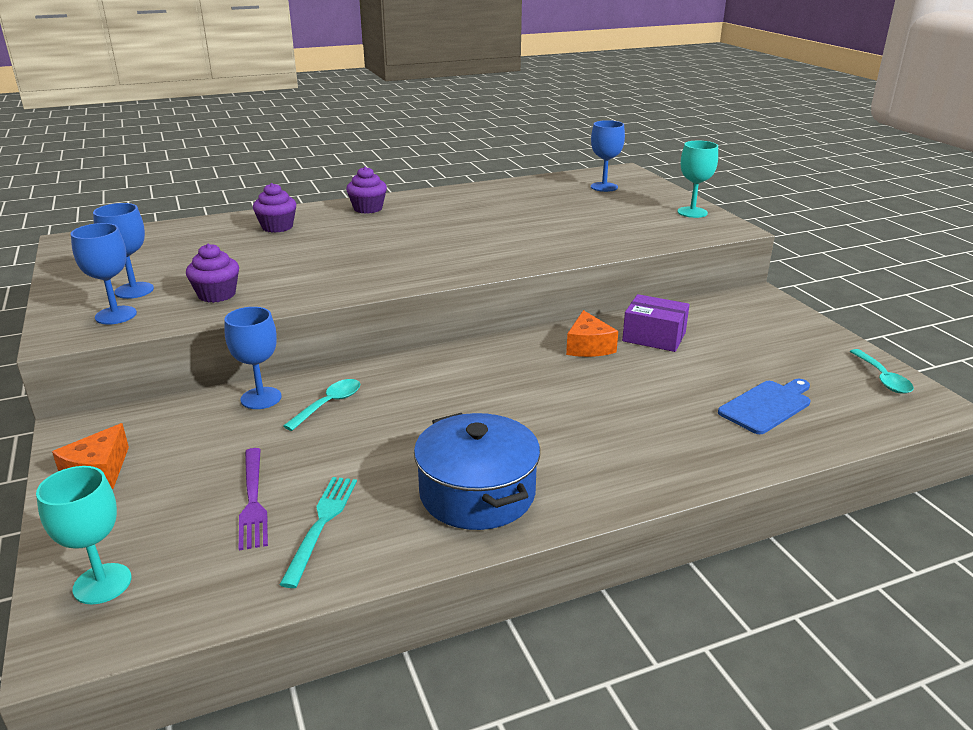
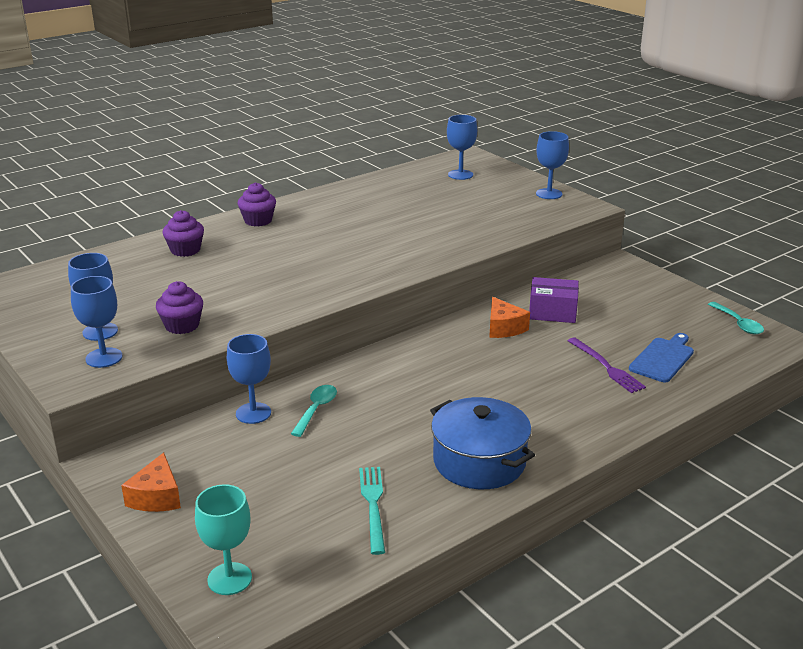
camera: 15 degrees left, 0 degrees up
(253, 500) = (306, 497): purple fork -> purple fork (606, 367)
(692, 212) = (549, 194): turquoise goblet -> blue goblet

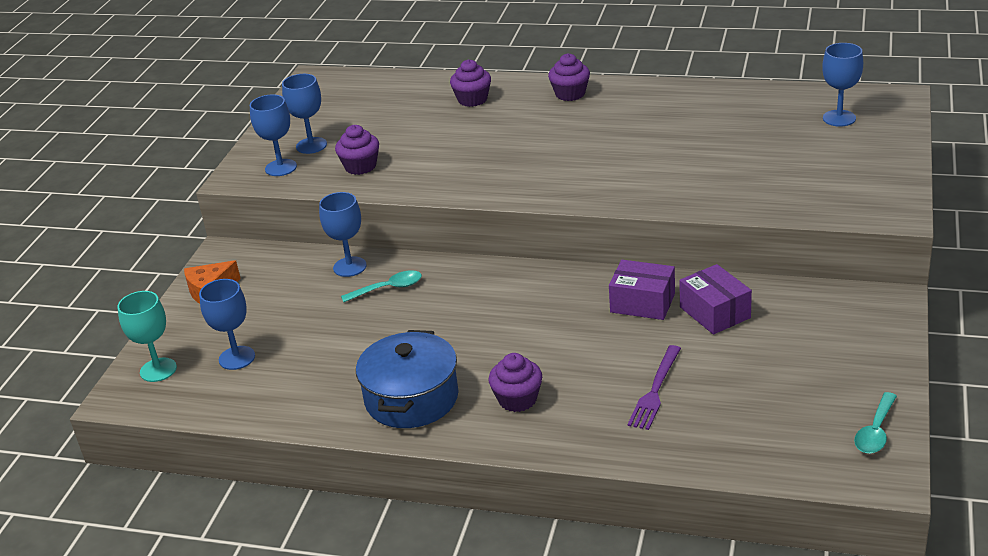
camera: 55 degrees right, 5 degrees up
(373, 505) = (298, 381): turquoise fork -> none
(504, 328) = (642, 303): orange cheese -> purple box
(545, 419) = (517, 399): none -> purple cupcake
(549, 194) = (885, 180): blue goblet -> blue goblet (237, 358)
(663, 358) = (721, 415): blue cutting board -> none

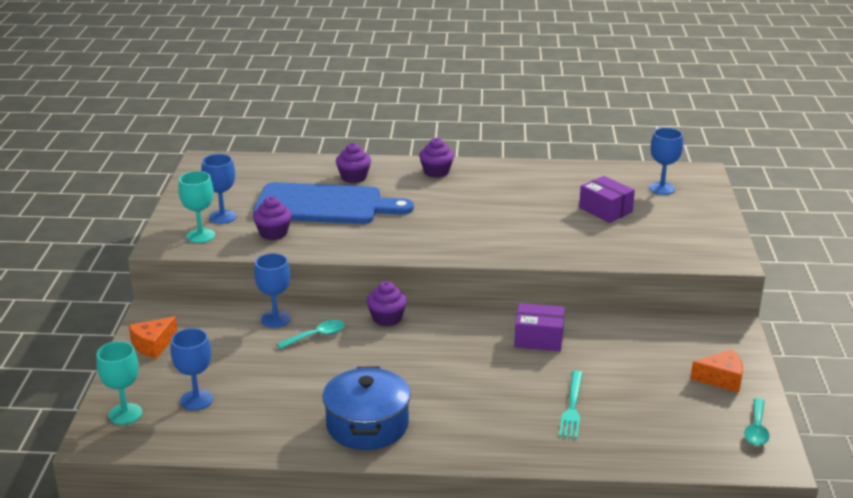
camera: 15 degrees left, 5 degrees down
(281, 168) = (201, 236): blue goblet -> turquoise goblet
(428, 133) = (324, 205): none -> blue cutting board
(517, 399) = (459, 421): purple cupcake -> purple cupcake (387, 318)
(655, 390) = (572, 407): purple fork -> turquoise fork
(715, 312) = (600, 343): purple box -> purple box (605, 210)
(851, 365) = (721, 379): none -> orange cheese

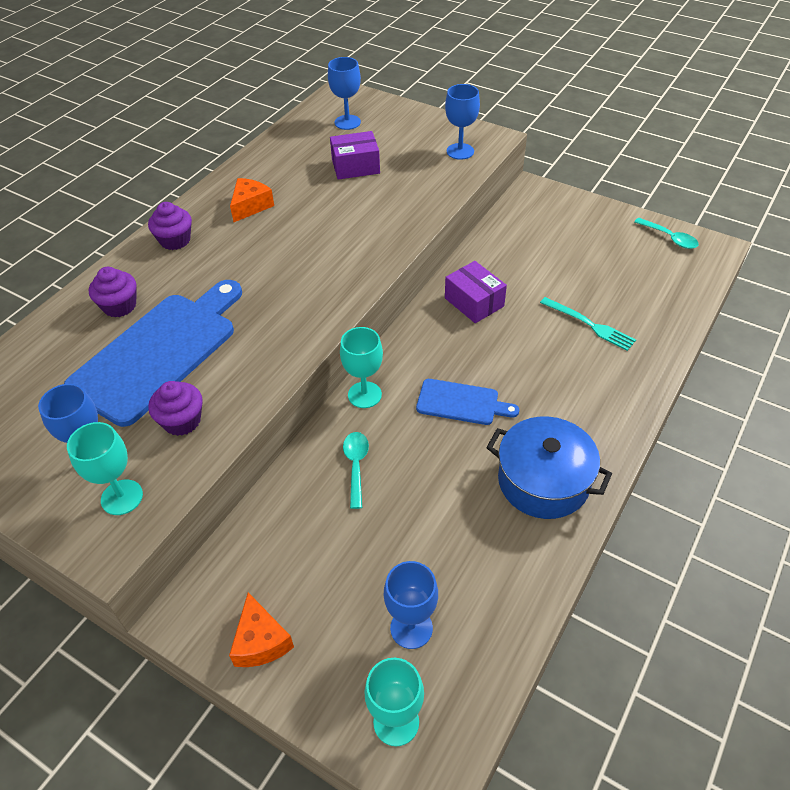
camera: 60 degrees left, 20 degrees up
(275, 319) = (296, 492): blue goblet -> blue goblet (460, 151)
(387, 318) = (364, 395): purple cupcake -> turquoise goblet
(417, 364) = (461, 403): none -> blue cutting board
(538, 338) = (474, 302): purple box -> purple box turned 75 degrees counterclockwise
(721, 379) = (596, 226): orange cheese -> orange cheese (250, 206)

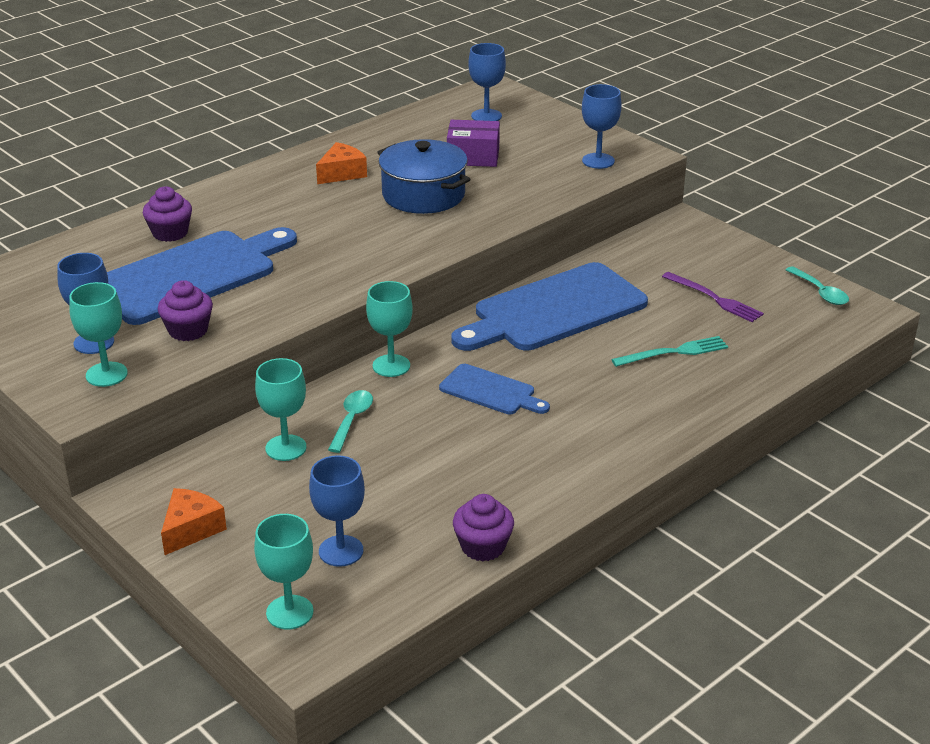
camera: 15 degrees right, 15 degrees down
(175, 240) = (250, 189): purple cupcake -> purple cupcake (483, 546)
(261, 641) = (191, 529): orange cheese -> orange cheese turned 150 degrees counterclockwise
(310, 514) = (286, 448): none -> turquoise goblet
(474, 302) = (554, 310): purple box -> blue cutting board
(543, 481) = (541, 470): blue pot -> blue pot (423, 195)
(589, 325) = (674, 352): turquoise fork -> turquoise fork turned 75 degrees counterclockwise
(594, 262) = (714, 298): none -> purple fork

